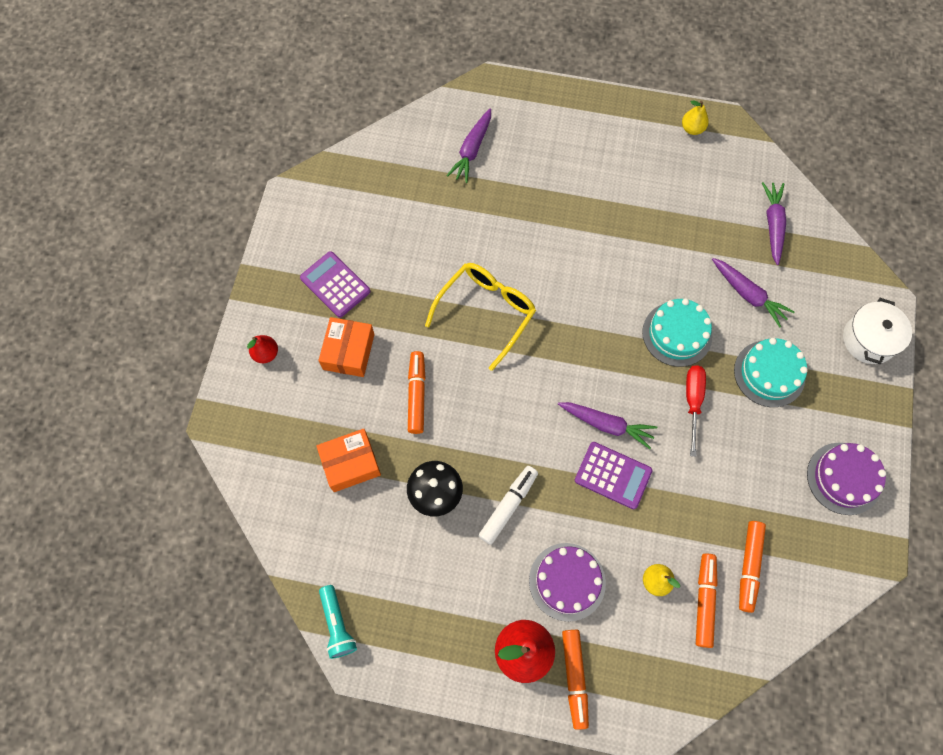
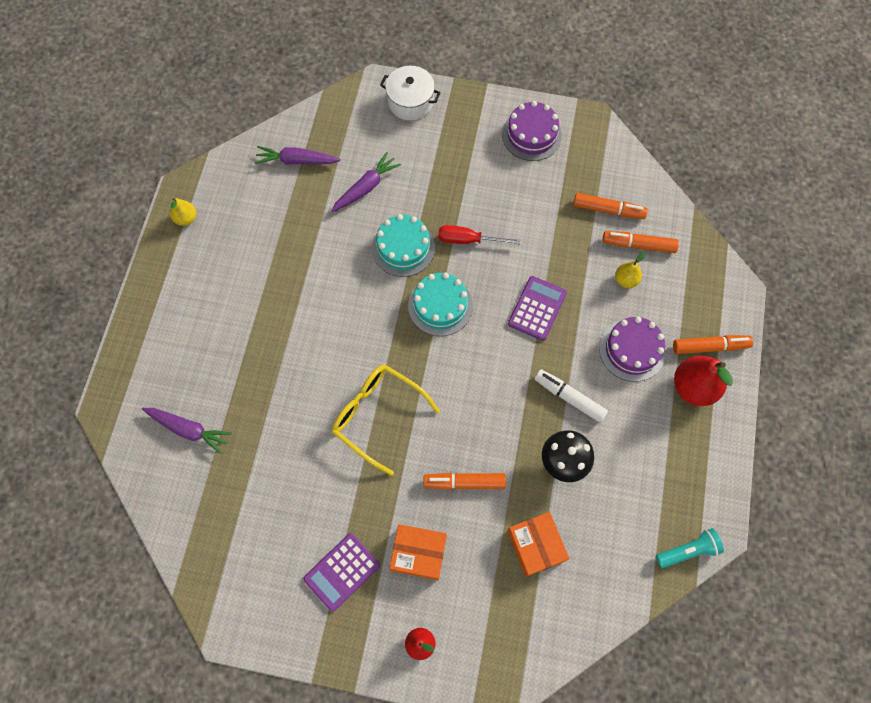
camera: 90 degrees left, 0 degrees up
(606, 425) = (491, 311): purple carrot -> none
(769, 373) = (441, 178): turquoise cake -> turquoise cake (440, 305)

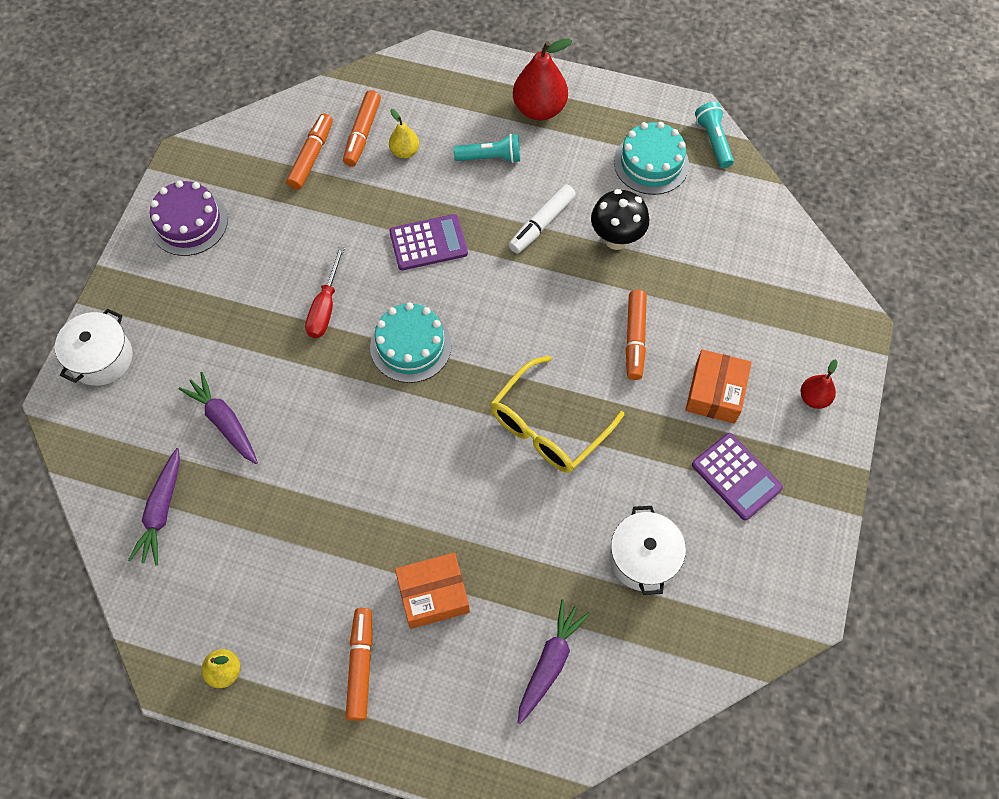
camera: 85 degrees left, 5 degrees down
(269, 496) = (643, 558): none -> white pot
(403, 248) = (323, 382): turquoise cake -> turquoise cake (651, 163)
(536, 545) = (707, 275): orange box -> orange box (433, 594)
(537, 308) = (428, 243): purple calculator -> purple calculator turned 135 degrees clockwise
(632, 350) = (491, 157): purple cake -> turquoise flashlight
(710, 347) = (495, 88): orange marker -> orange marker (361, 665)

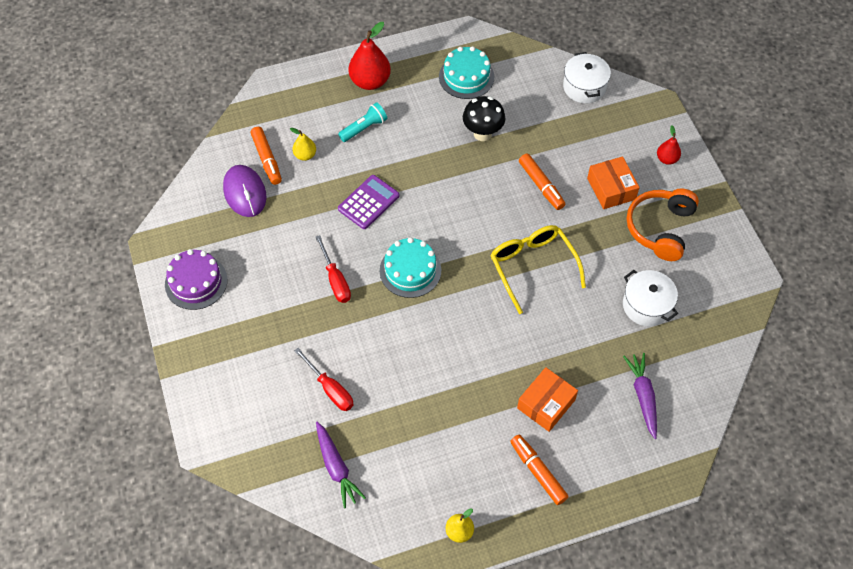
camera: 35 degrees left, 5 degrees down
(101, 358) = (211, 402): white pot -> white pot (584, 87)
(224, 422) = (330, 389): purple carrot -> red screwdriver
(311, 156) = (244, 192): orange marker -> purple mouse
(541, 224) = (430, 150): white marker -> none
(548, 426) = (532, 266): yellow glasses -> yellow glasses turned 150 degrees clockwise
(713, 140) = (492, 43): turquoise flashlight -> none
(736, 476) = (660, 228): purple calculator -> orange headphones

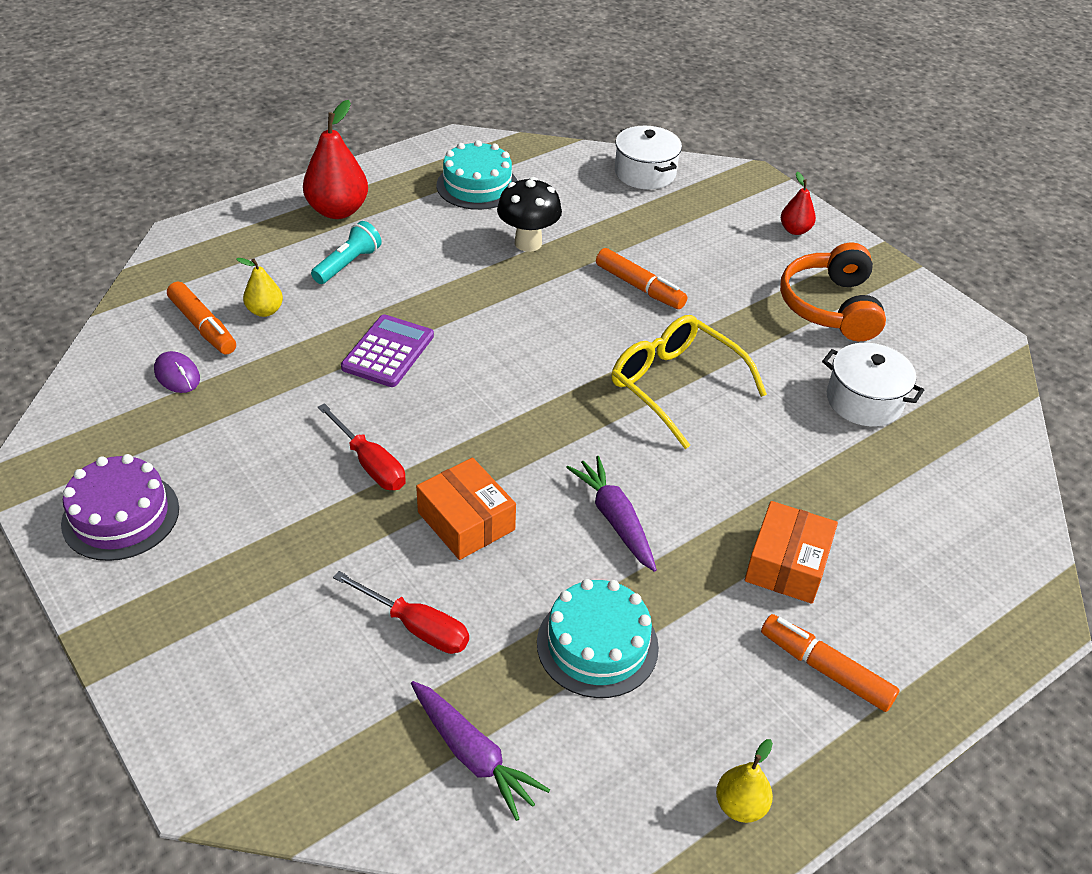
camera: 20 degrees left, 15 degrees down
(244, 192) = (177, 375): purple mouse -> purple mouse, size x0.57
(410, 270) = (489, 426): turquoise cake -> turquoise cake (597, 645)
(611, 189) = (739, 274): orange box -> orange box (466, 521)
(643, 396) = (926, 519): purple carrot -> purple carrot (615, 519)

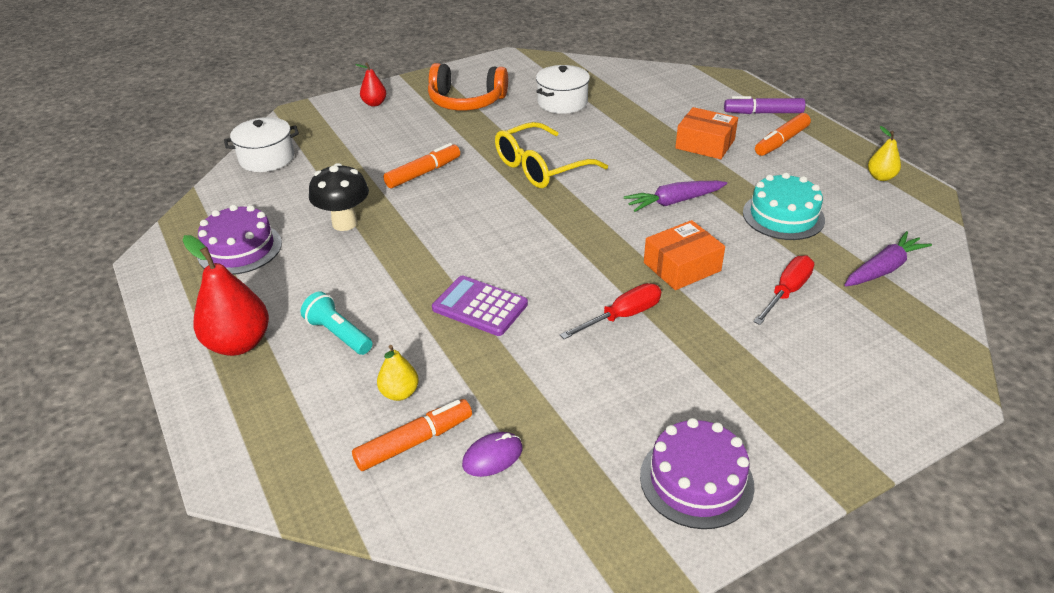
camera: 80 degrees left, 5 degrees down
(477, 186) = (240, 249): turquoise cake -> purple cake
(921, 654) = (763, 113): none -> purple marker

